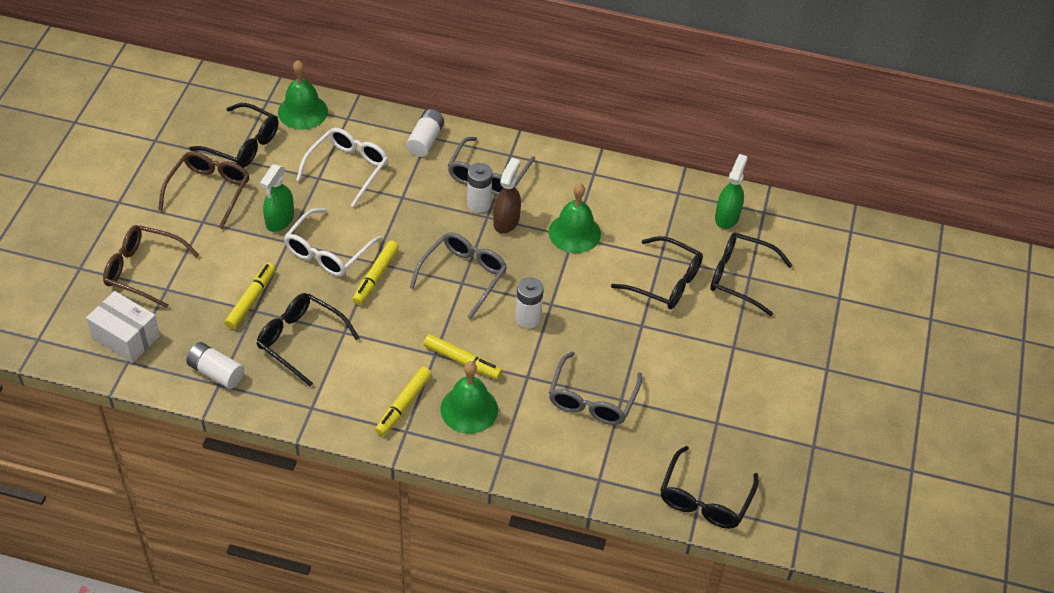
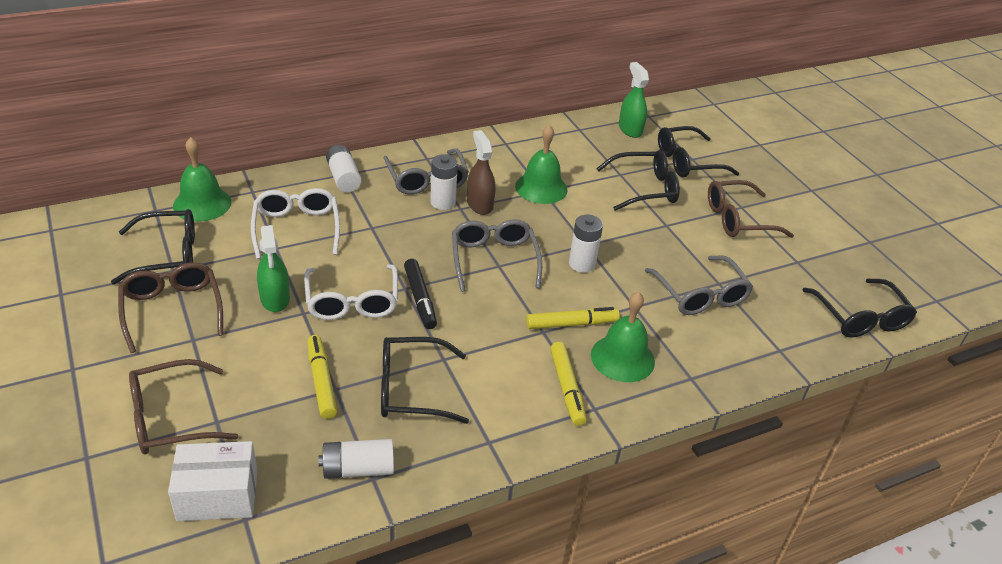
camera: 40 degrees left, 10 degrees down
(375, 277) = (420, 299): yellow marker -> black marker
(714, 356) = (738, 219): none -> brown glasses

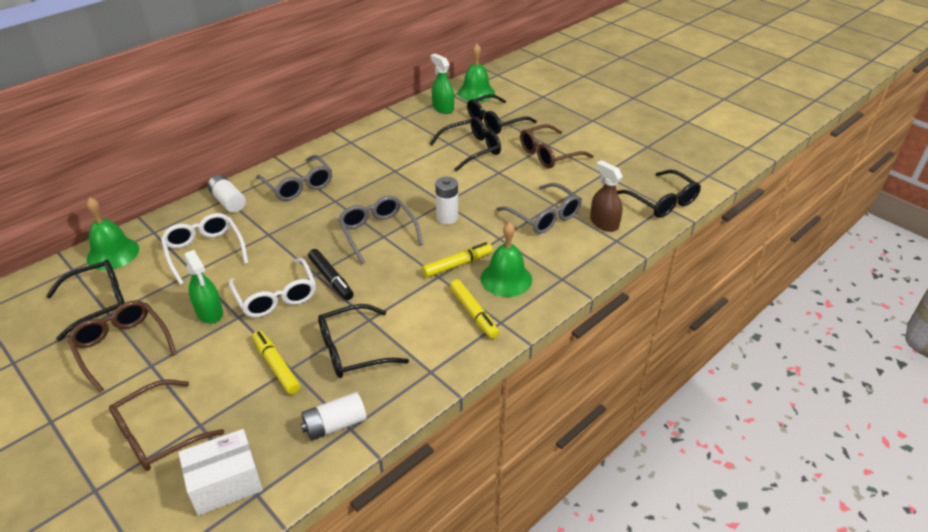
camera: 15 degrees left, 0 degrees up
(443, 202) = (318, 199): white battery -> none
(479, 204) = (349, 193): brown spray bottle -> brown spray bottle (604, 223)
(541, 188) = (392, 168): green bell -> green bell (476, 92)

